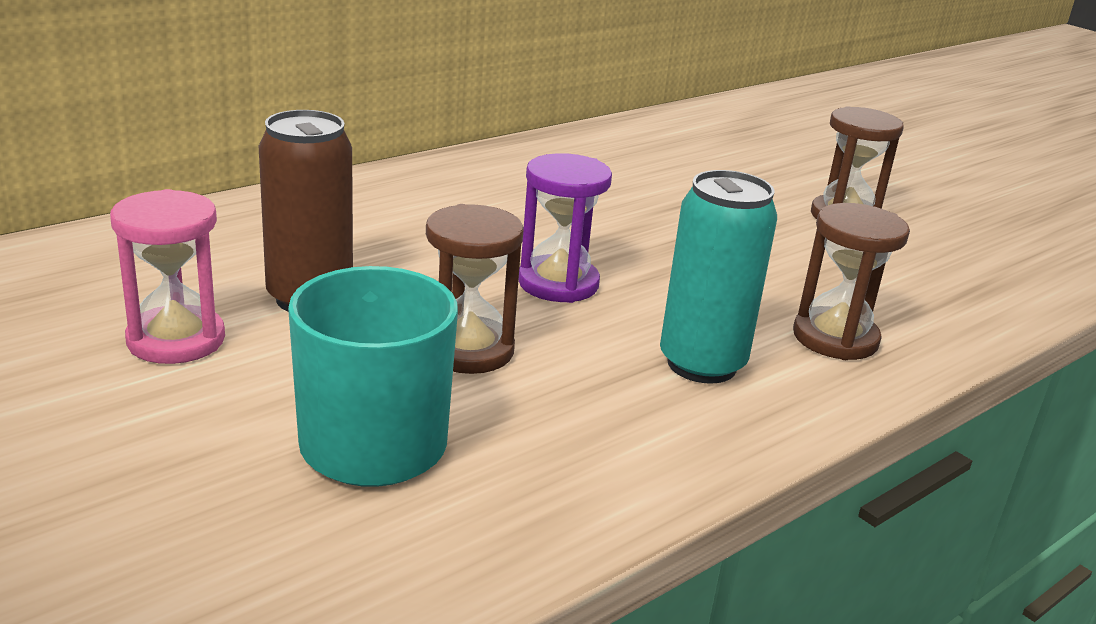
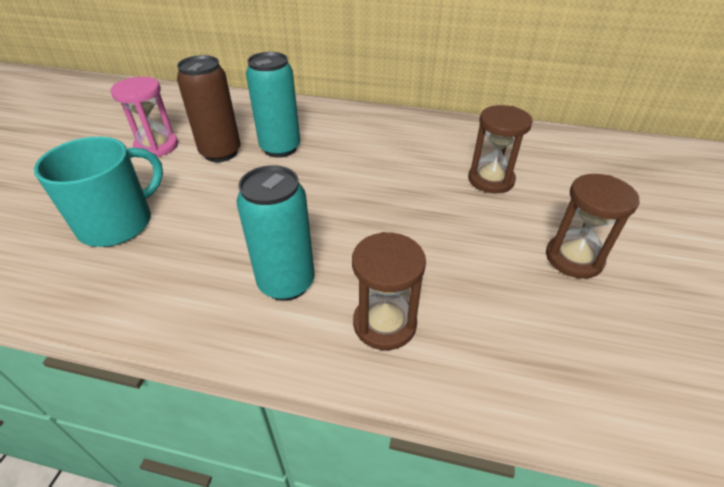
camera: 55 degrees right, 15 degrees up
(383, 256) = (280, 148): none -> turquoise can
(468, 350) = (219, 208): brown hourglass -> brown hourglass (491, 180)
(558, 283) = (317, 200): purple hourglass -> none

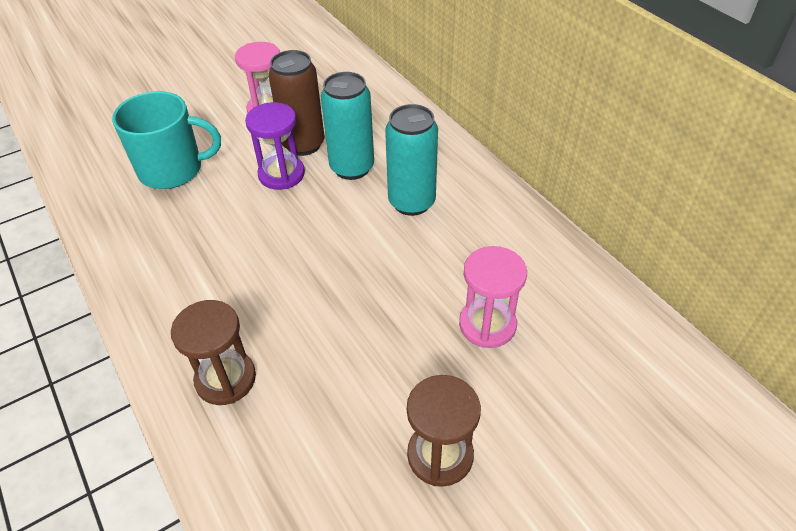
camera: 45 degrees right, 5 degrees up
(229, 177) = (281, 174): none -> purple hourglass
(286, 283) = (209, 296): turquoise can -> turquoise can (411, 202)
(491, 180) = (487, 325): brown hourglass -> pink hourglass

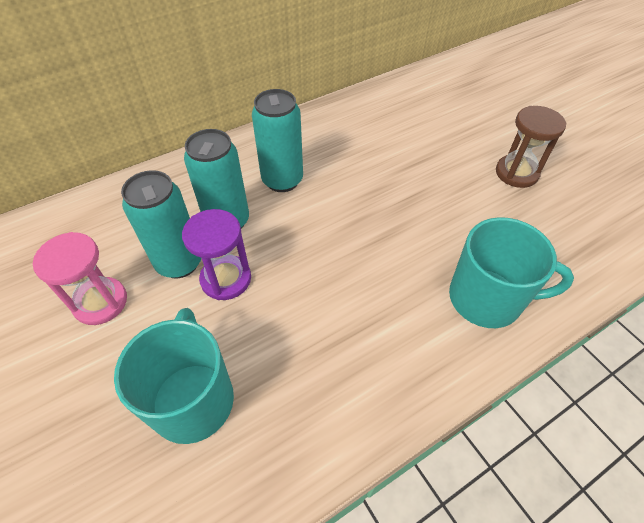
camera: 90 degrees left, 5 degrees up
(225, 379) = (487, 298): brown hourglass -> turquoise mug
(303, 144) = (179, 262): brown can -> turquoise can
(487, 325) = (410, 146): pink hourglass -> none

